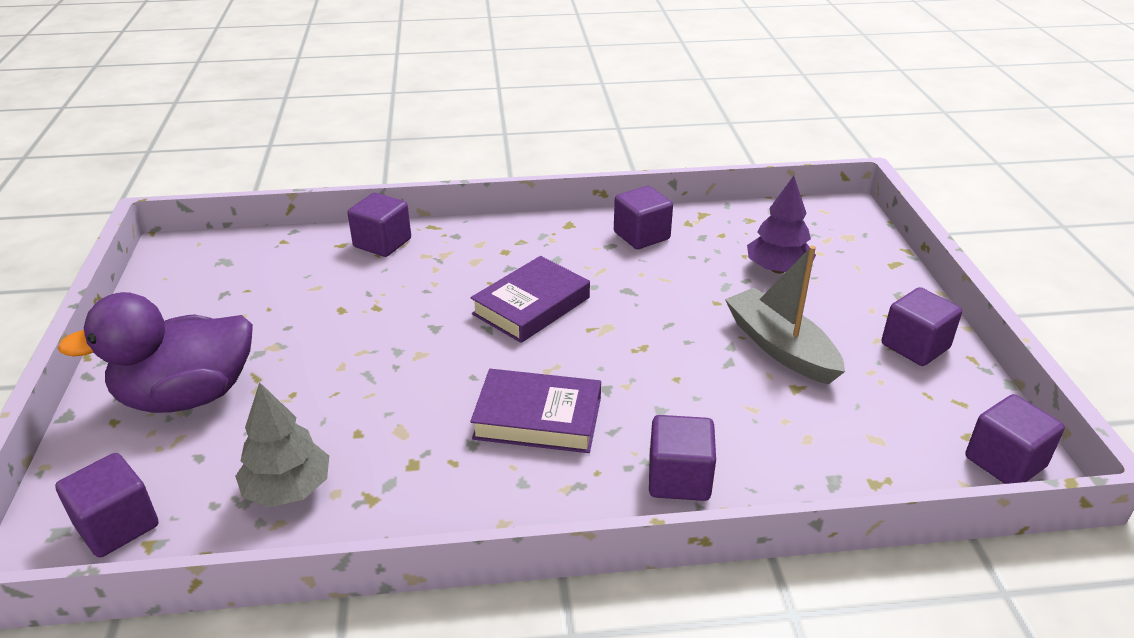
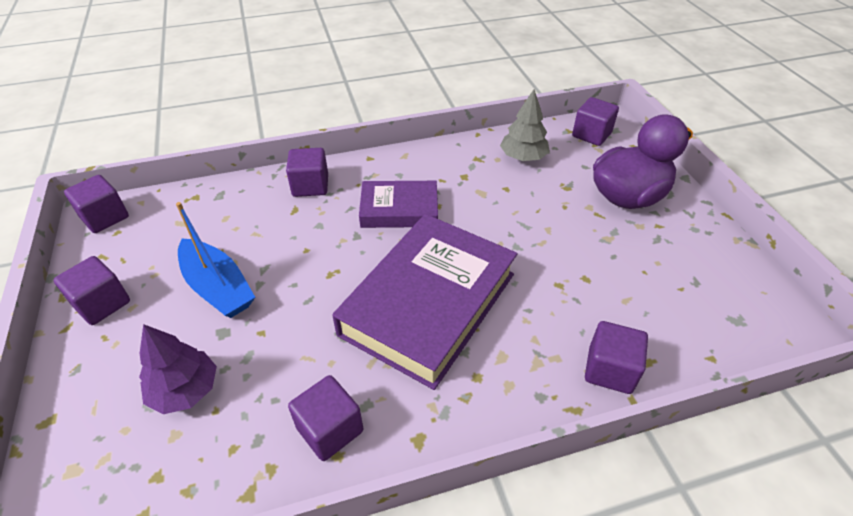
camera: 170 degrees right, 10 degrees up
(531, 306) = (429, 304): purple book -> purple book, size x1.82
(780, 347) = (218, 287): grey boat -> blue boat

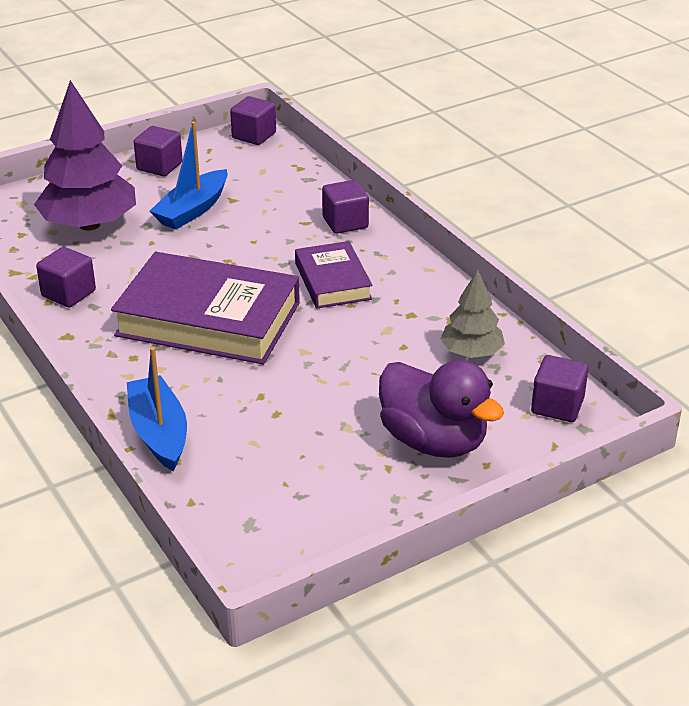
camera: 75 degrees right, 10 degrees down
(185, 390) = (89, 225): purple tree -> purple tree, size x1.80
(610, 370) = (159, 433): purple cube -> blue boat

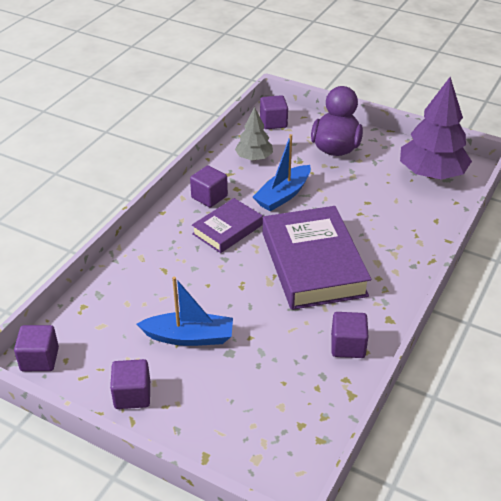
camera: 120 degrees left, 5 degrees up
(89, 225) = (255, 388): purple tree -> purple tree (431, 174)
(159, 433) = (425, 235): blue boat -> blue boat (283, 195)
(345, 222) = (151, 251): purple cube -> purple cube (209, 197)

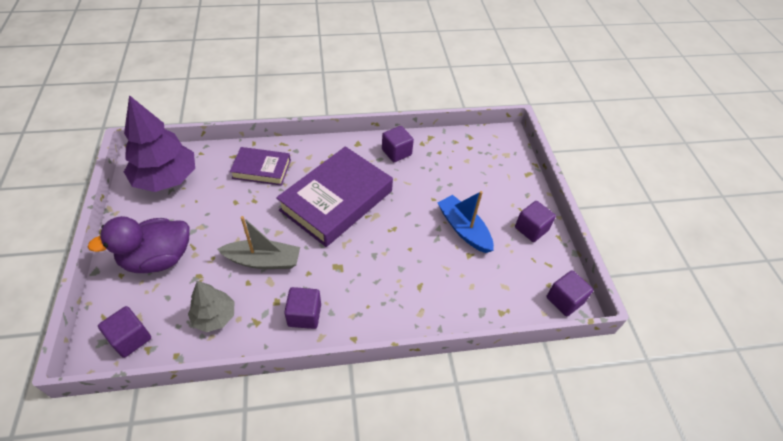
camera: 130 degrees left, 10 degrees up
(227, 229) = (339, 273): purple book -> purple book (261, 169)
(283, 195) = (263, 260): blue boat -> grey boat

